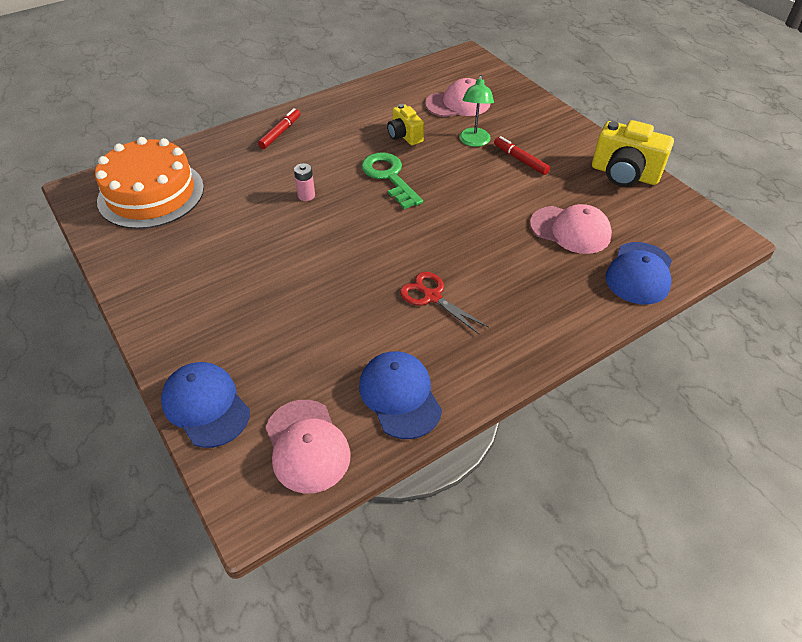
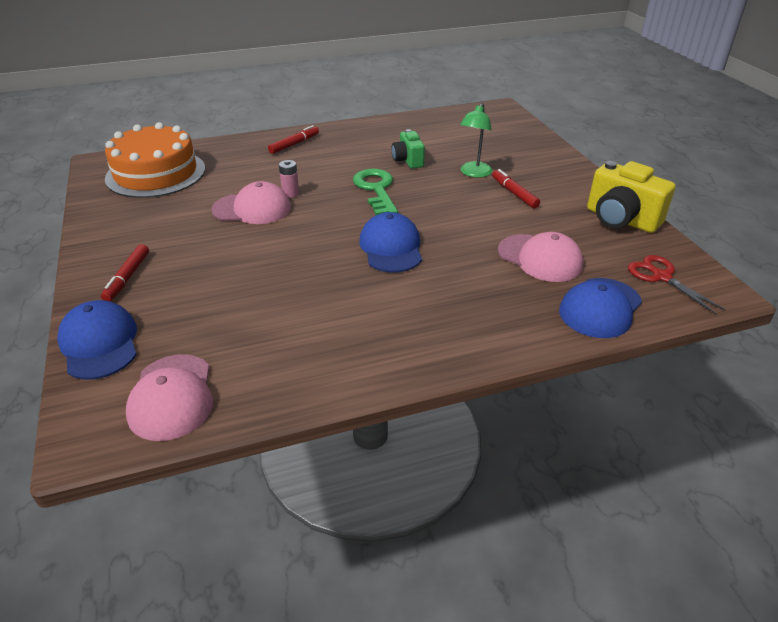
camera: 15 degrees right, 10 degrees down
(192, 326) = (127, 277): none -> red marker
(400, 396) = (288, 371): blue cap -> blue cap (391, 247)
(404, 136) = (408, 160): yellow camera -> green camera
(431, 296) = (366, 292): red scissors -> red scissors (661, 277)
(458, 103) = (473, 142): pink cap -> pink cap (252, 209)

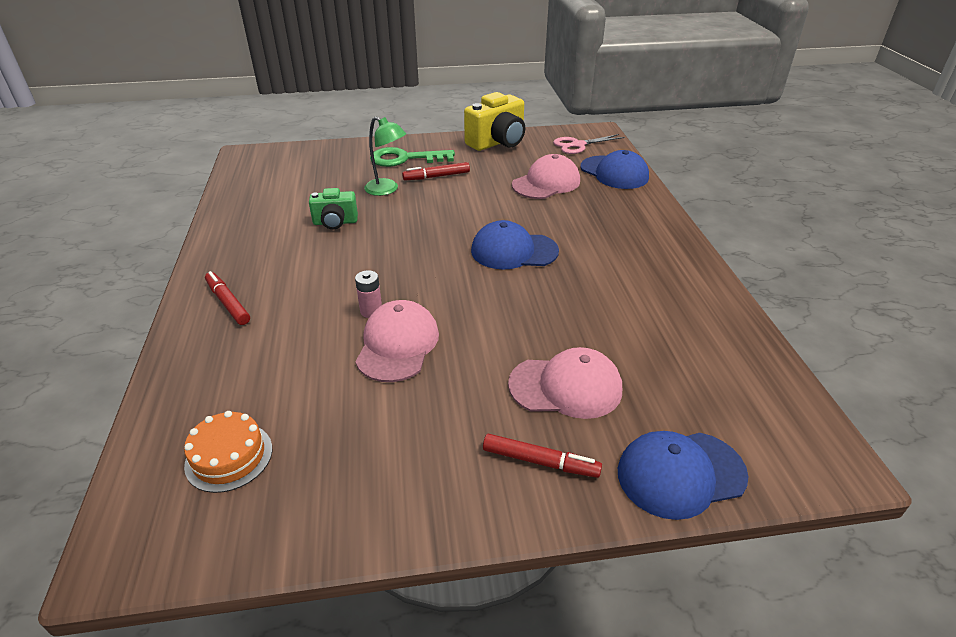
camera: 80 degrees left, 0 degrees up
(156, 173) = (229, 456): orange cake -> orange cake, size x0.49
(172, 397) = (756, 401): pink cap -> pink cap (566, 387)
(376, 190) = (393, 249): green key -> green key (405, 159)
(661, 277) = (578, 145): red scissors -> pink scissors

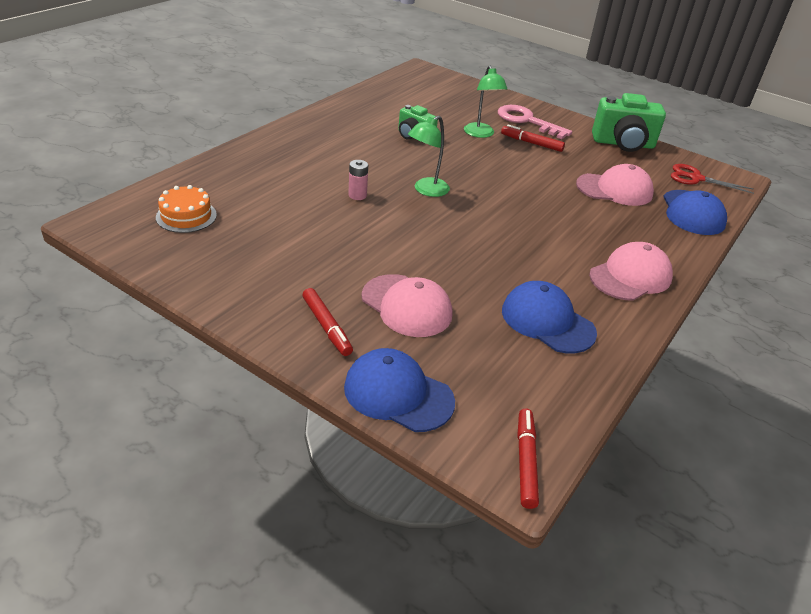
camera: 40 degrees right, 0 degrees up
(228, 303) = (288, 146): red marker -> red marker (525, 461)
(397, 345) = (344, 221): pink cap -> pink cap (630, 276)
(405, 159) = (527, 121): green key -> pink key
(421, 268) = (426, 190): none -> green lamp
(497, 142) = (623, 144): yellow camera -> green camera
(514, 251) = (508, 216): blue cap -> blue cap (547, 321)
(578, 145) = (695, 178): pink scissors -> red scissors

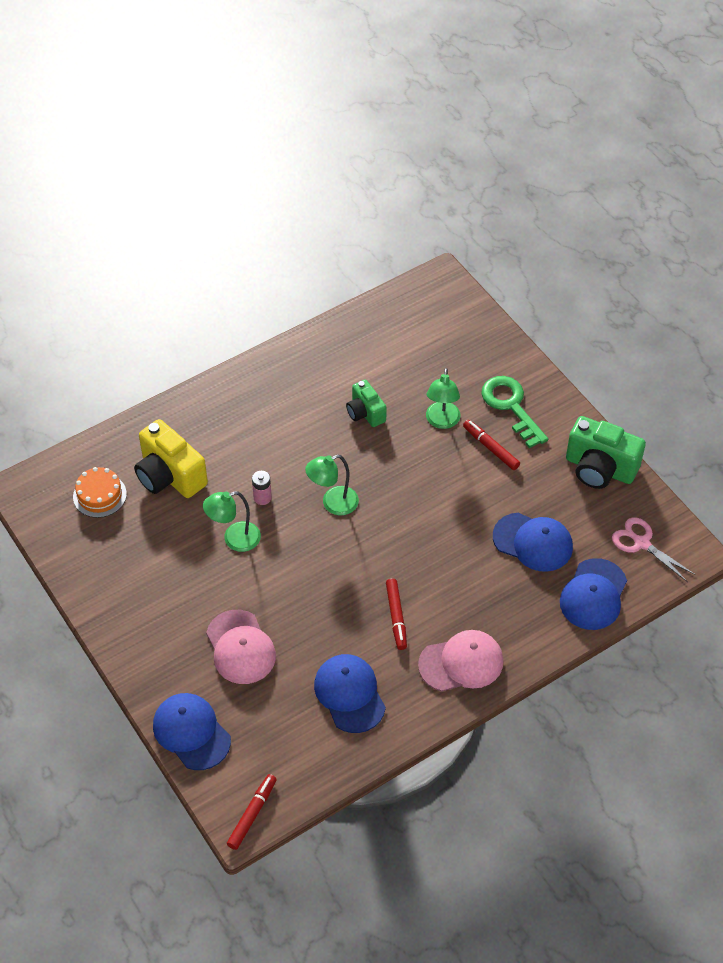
camera: 25 degrees right, 15 degrees up
(256, 193) = (169, 476): none -> yellow camera
(327, 327) = (167, 653): red marker -> red marker (396, 617)
(347, 226) = (234, 539): none -> green lamp
(527, 121) = (511, 407): pink key -> green key
(614, 189) = (533, 542): pink cap -> blue cap
(695, 178) = (641, 543): red scissors -> pink scissors

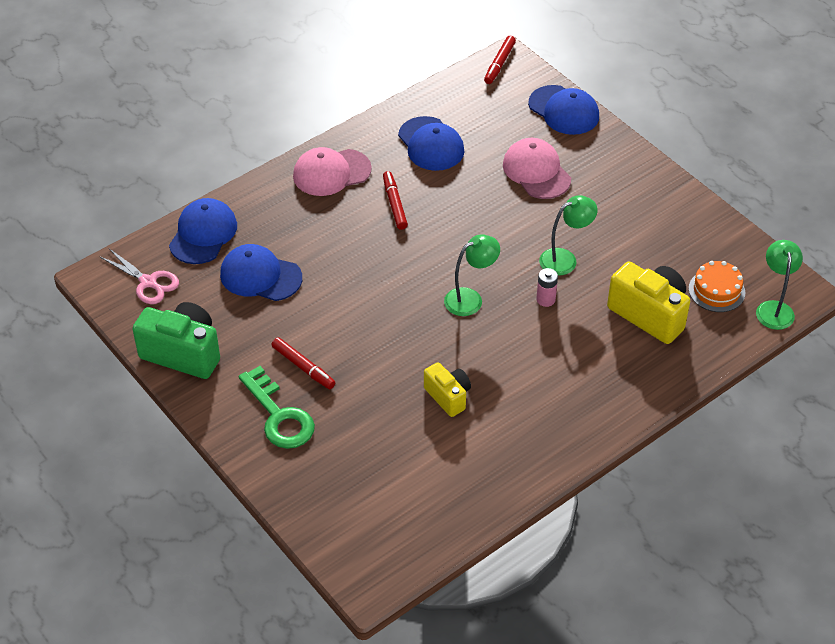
camera: 175 degrees right, 5 degrees down
(365, 413) = (448, 396): green camera -> yellow camera
(442, 421) = (359, 393): green lamp -> green lamp (774, 308)

